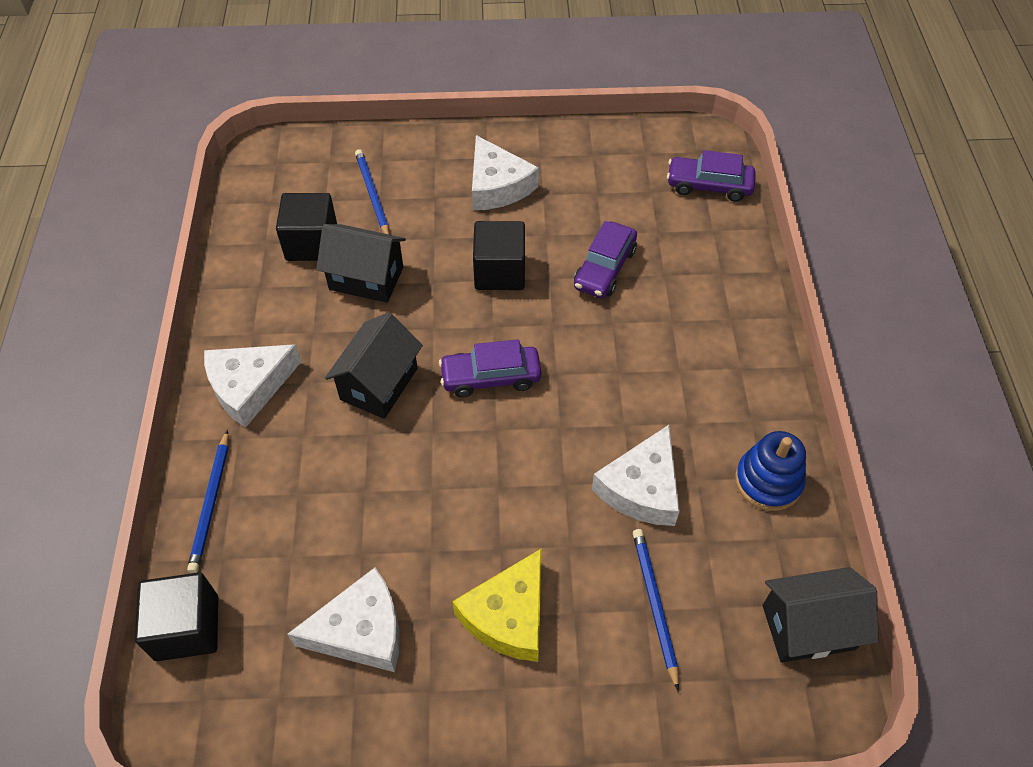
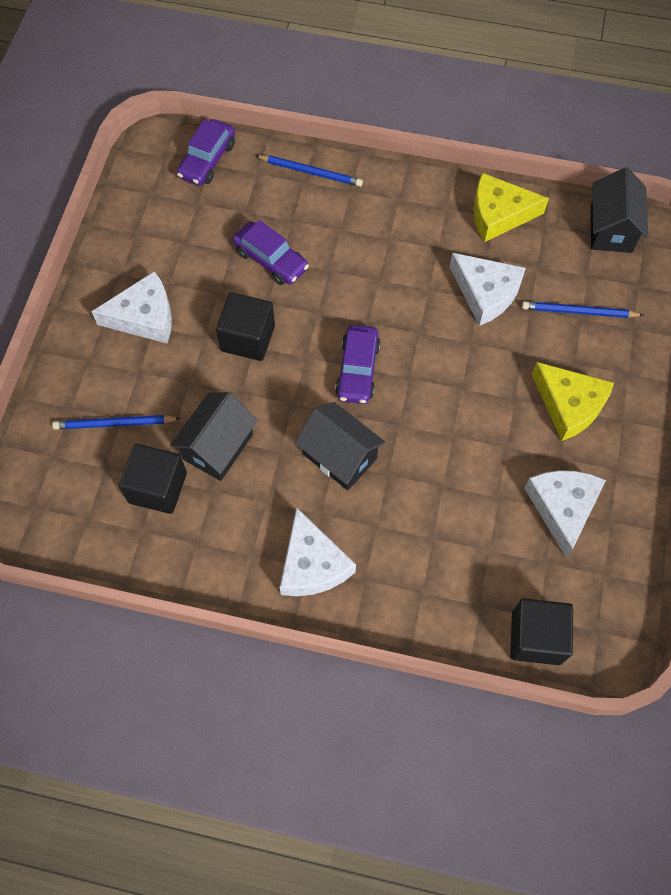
camera: 75 degrees left, 10 degrees up
(211, 503) = (425, 608): blue pencil -> blue pencil (311, 172)
(768, 481) = (499, 214): blue stacking toy -> yellow cheese

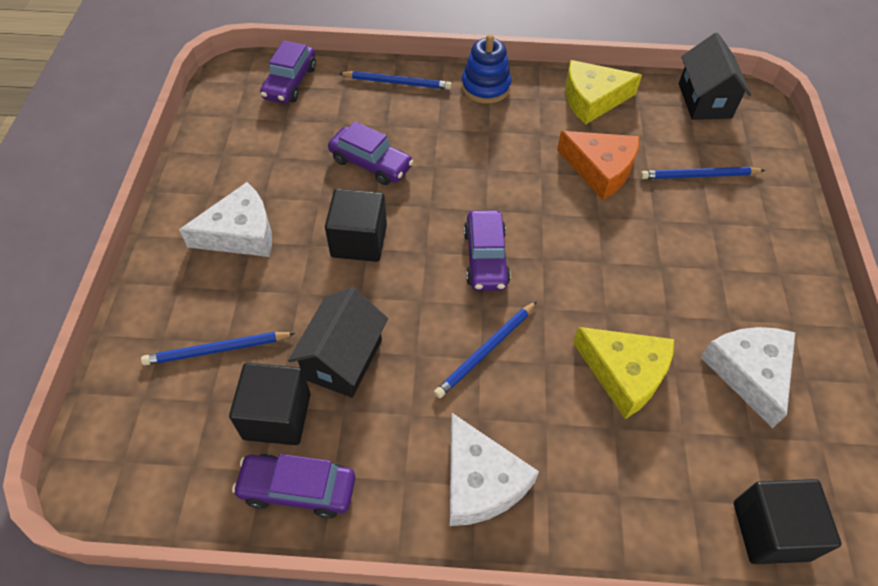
camera: 10 degrees left, 10 degrees down
(167, 548) = (298, 489): none -> purple car
(340, 456) = (486, 351): black house -> blue pencil
(396, 187) = (485, 87): none -> blue stacking toy
(486, 293) = (600, 169): white cheese -> orange cheese
(569, 405) = (720, 265): yellow cheese -> yellow cheese (624, 373)

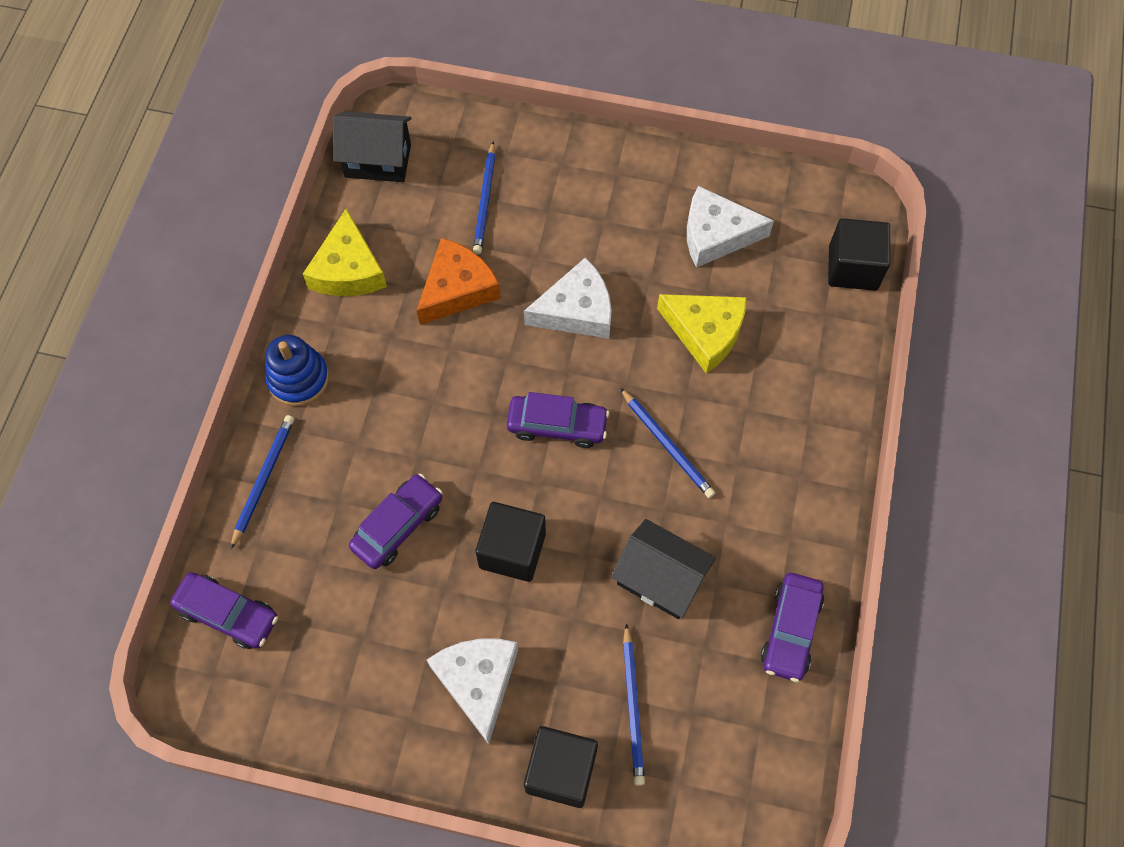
camera: 80 degrees left, 10 degrees up
(277, 416) = (715, 647): black cube -> black cube (561, 771)
(480, 481) = (796, 473): white cheese -> white cheese (576, 310)
(624, 373) = (705, 332): yellow cheese -> yellow cheese turned 75 degrees clockwise

